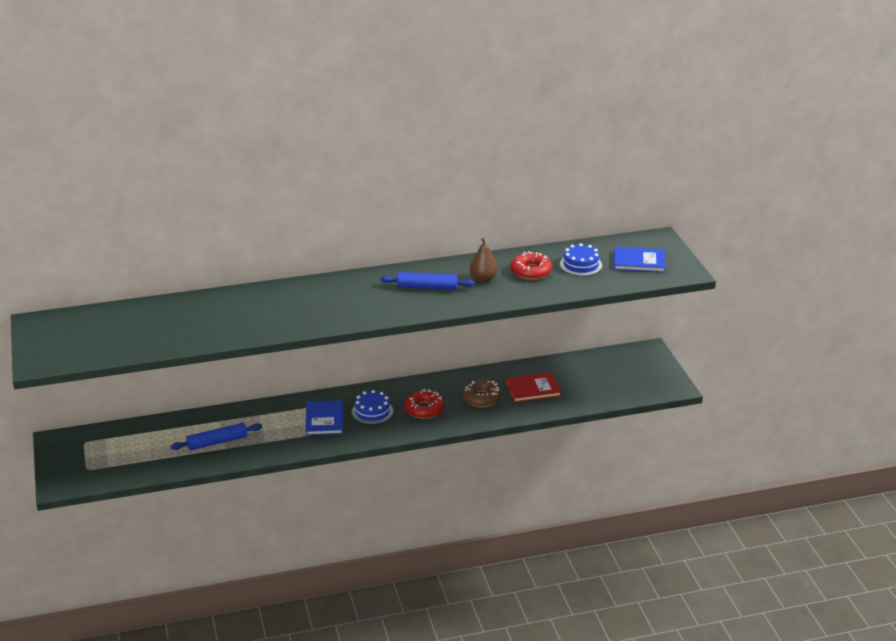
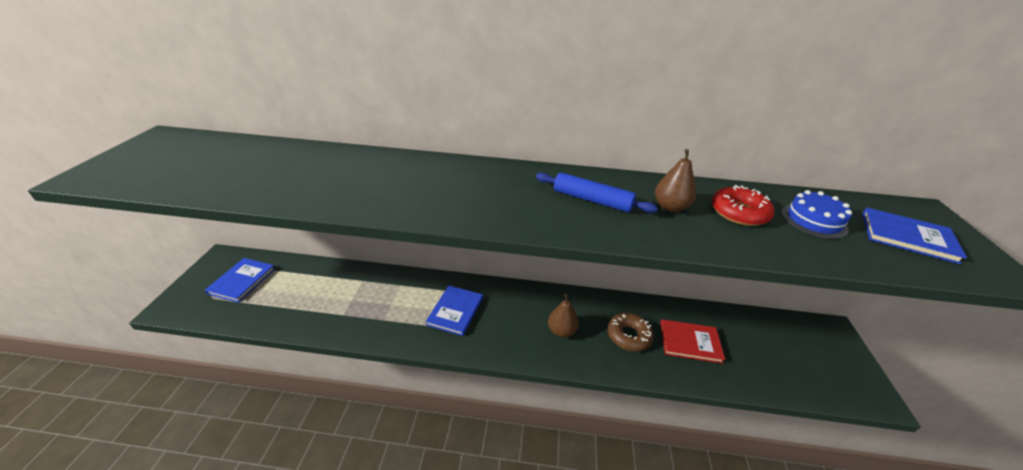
camera: 20 degrees right, 5 degrees up
(102, 451) = (242, 281): none -> blue book
(217, 442) = (341, 305): blue rolling pin -> none
(372, 411) = (507, 316): blue cake -> none
(424, 409) = (561, 331): red donut -> brown pear

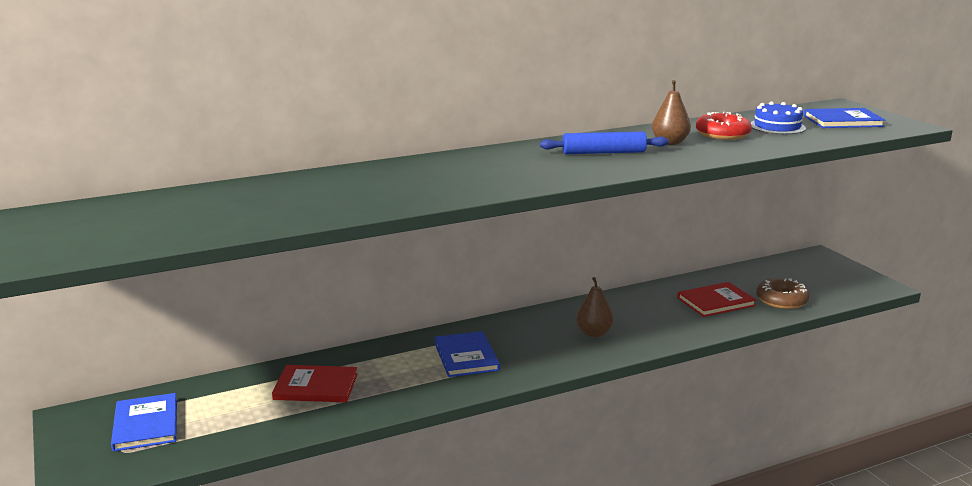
camera: 30 degrees left, 15 degrees down
(348, 294) = (316, 386): none -> red book
(628, 336) = (659, 316): brown donut -> brown donut (781, 300)

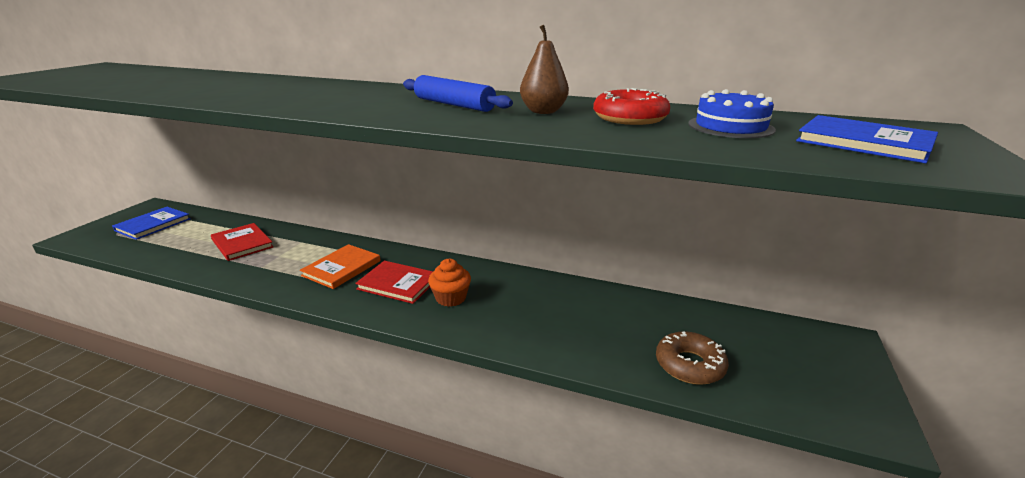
camera: 45 degrees right, 5 degrees up
(466, 357) = (341, 268): blue book -> orange book
(594, 333) = (451, 298): brown pear -> orange cupcake
(716, 302) = (612, 328): red book -> red book (398, 284)

